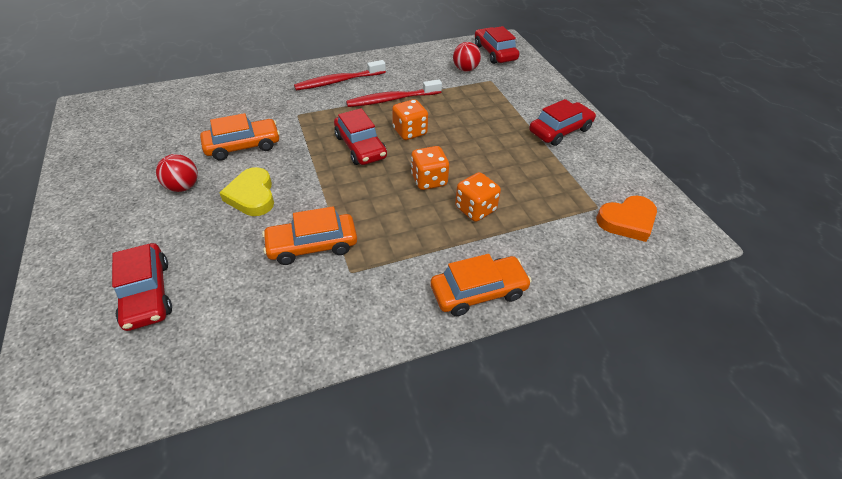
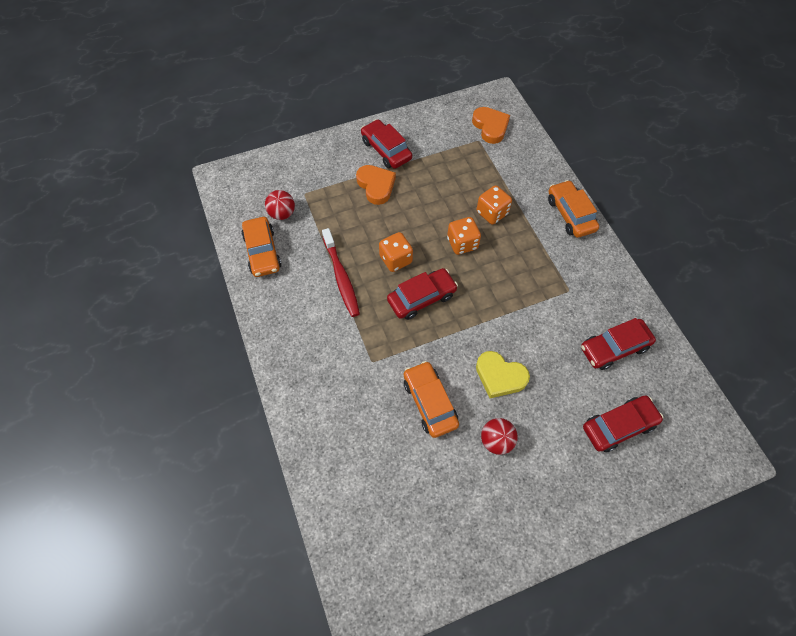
camera: 90 degrees left, 15 degrees up
(252, 196) = (500, 376): yellow heart -> yellow heart turned 45 degrees clockwise
(312, 245) = (548, 319): orange car -> orange car (262, 252)
(339, 81) = (306, 330): red toothbrush -> none
(495, 53) = (248, 187): red car -> red car (614, 348)
(506, 122) = (376, 186): none -> orange heart

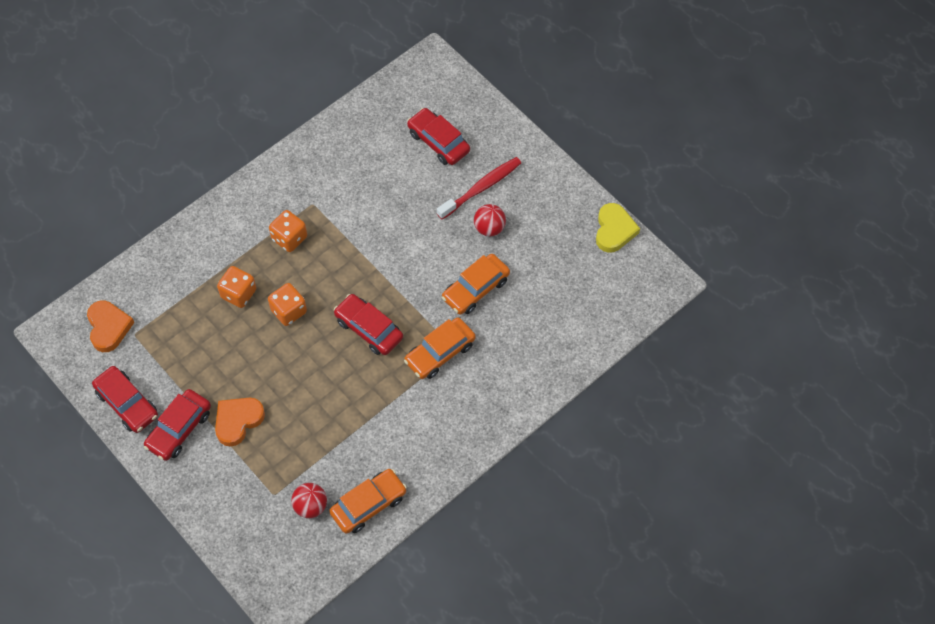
camera: 110 degrees left, 0 degrees up
(341, 276) = (371, 412): red toothbrush -> red toothbrush (481, 188)
(395, 259) = (331, 367): orange dice -> orange dice (289, 238)
(490, 127) = (108, 327): orange heart -> orange heart turned 120 degrees clockwise
(500, 376) = (427, 240): yellow heart -> yellow heart (614, 230)
(570, 214) = (216, 221): orange car -> orange car (440, 353)
(614, 348) = (362, 157): red car -> red car (127, 403)

